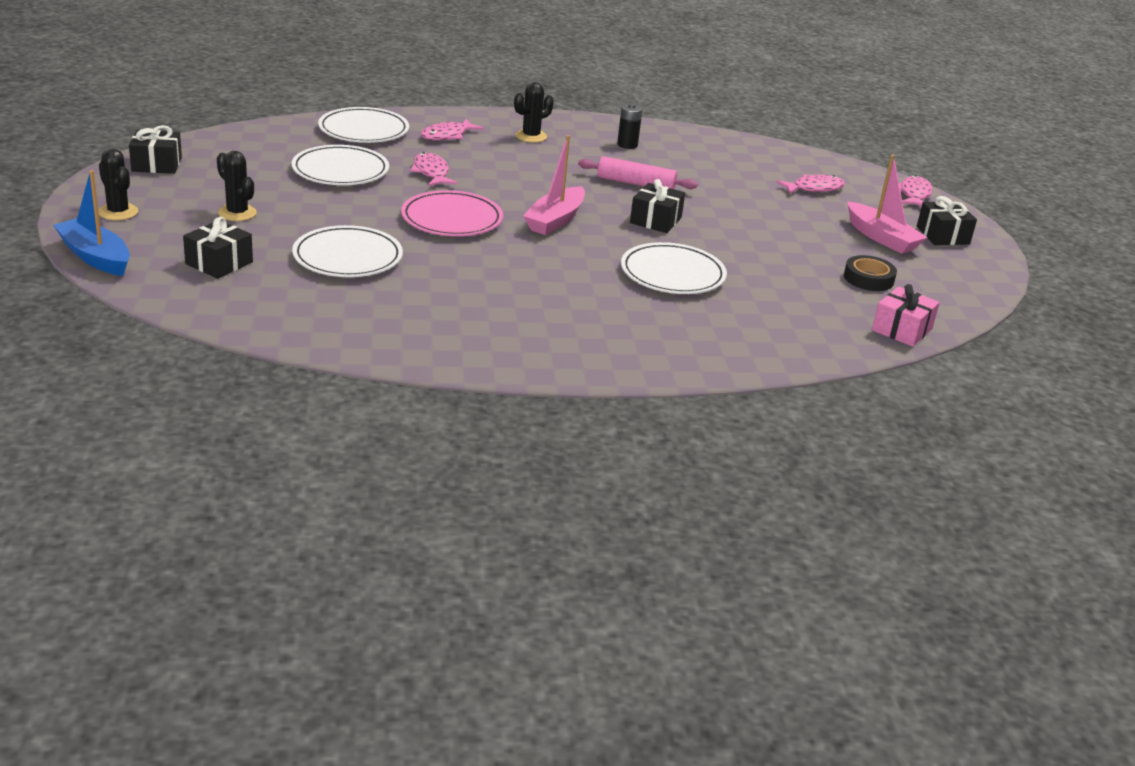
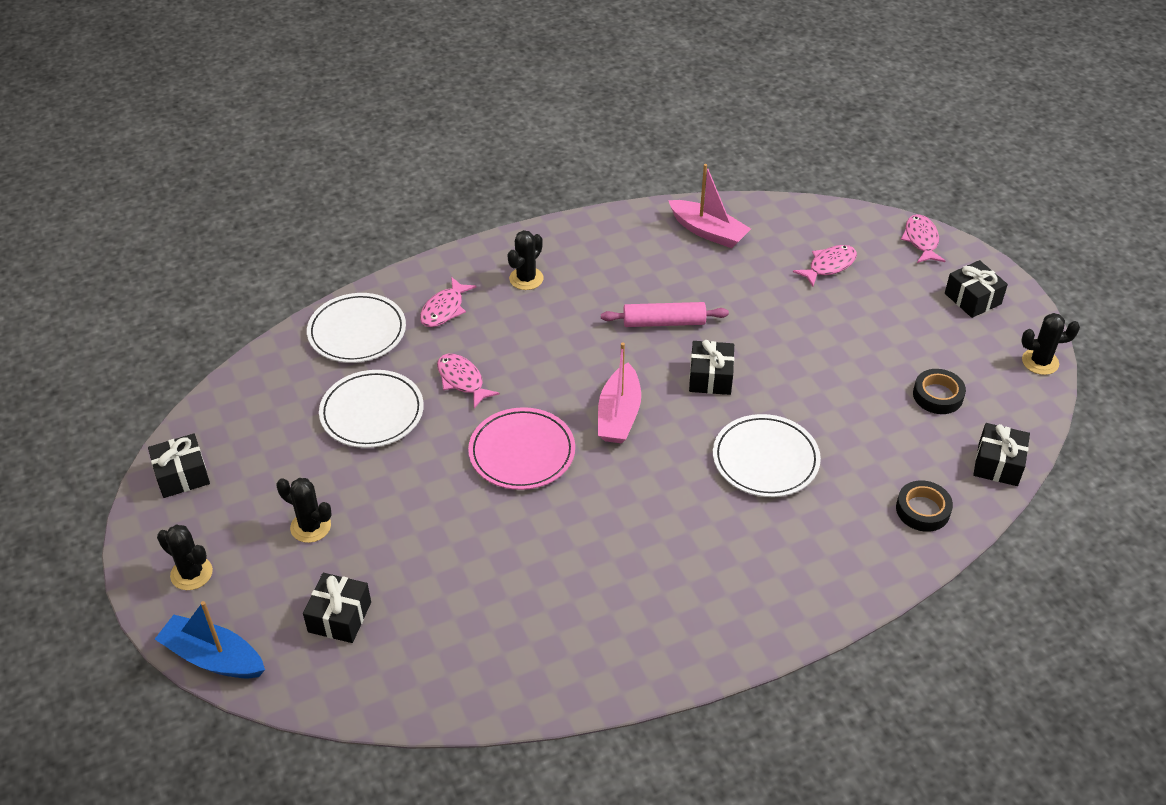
camera: 15 degrees left, 15 degrees up
(348, 257) = (457, 556): white plate -> none
(627, 145) = (624, 257): black battery -> none
(805, 337) = (922, 510): none -> black tape
(881, 238) = (922, 324): pink boat -> pink boat (708, 232)
(901, 330) = (998, 464): pink gift -> black gift
(987, 284) = (1040, 362): none -> black cactus

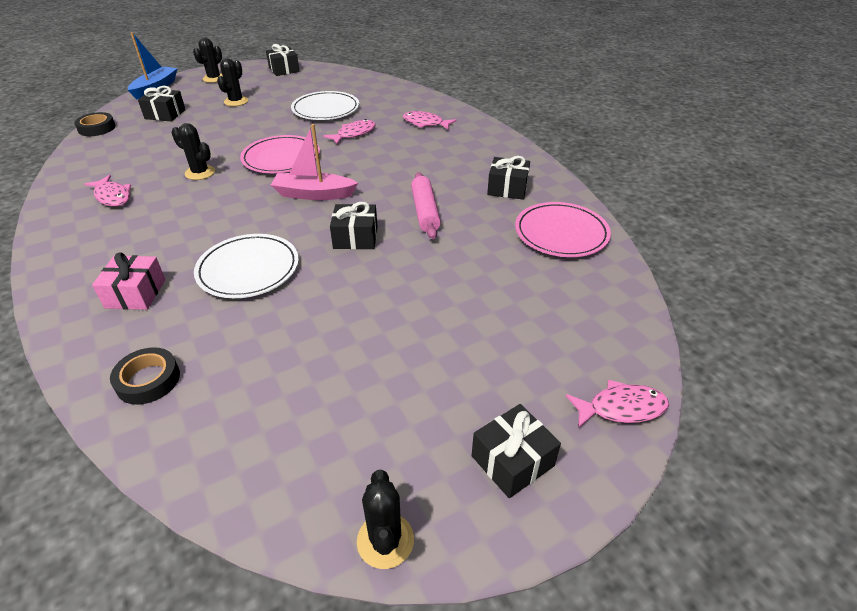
camera: 85 degrees right, 5 degrees down
(357, 332) = (399, 99): white plate -> none
(526, 279) = (466, 149): black cactus -> black cactus (200, 173)
(708, 232) = (561, 233): pink boat -> pink plate
(807, 546) = (136, 293): none -> pink gift
(829, 266) = (537, 317): pink fish -> pink fish (112, 196)
(937, 395) = (322, 406): black tape -> black tape (97, 128)
(998, 464) = (195, 461): black gift -> black gift (507, 188)

